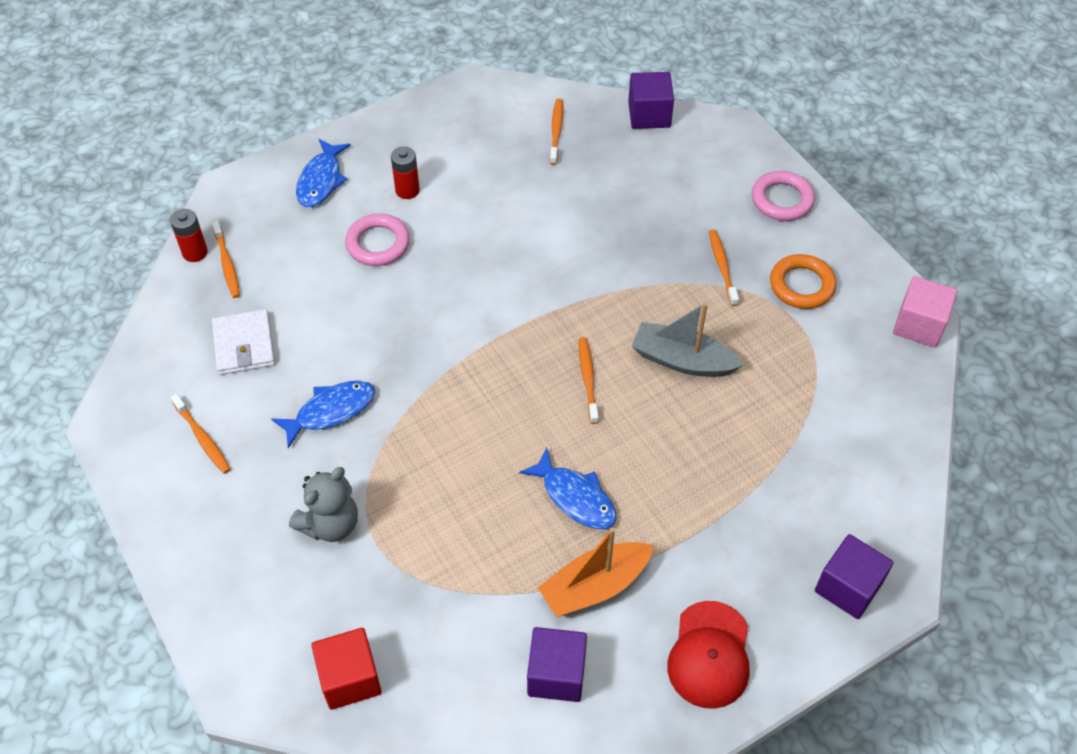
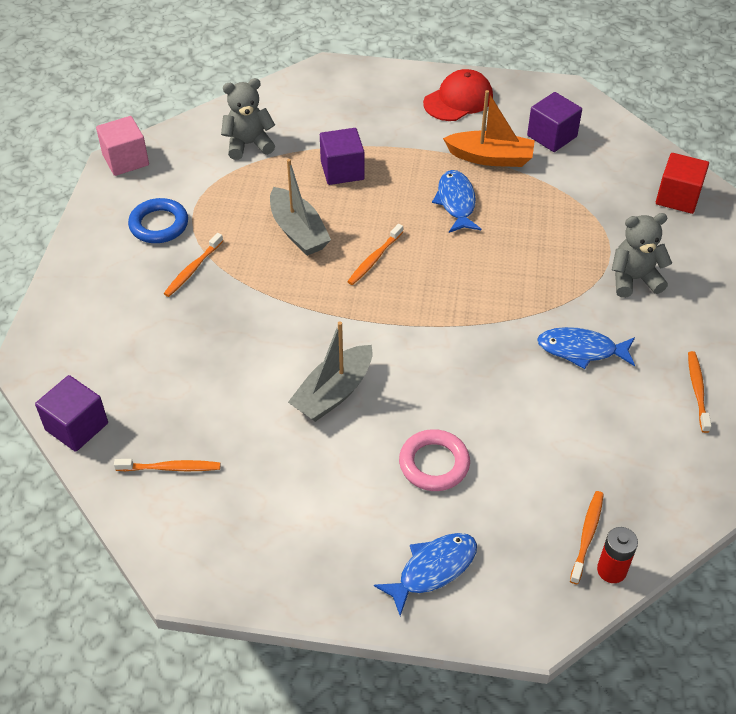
camera: 140 degrees left, 5 degrees down
(244, 345) = (618, 446): white wallet -> none
(407, 190) = (362, 500): red battery -> none
(501, 245) = (333, 393): none -> grey boat
(556, 131) = (171, 468): orange toothbrush -> orange toothbrush turned 135 degrees counterclockwise
(782, 200) = (85, 286): pink ring -> none
(802, 285) = (159, 225): orange ring -> blue ring
(841, 422) = (248, 144): none -> grey teddy bear
(848, 587) = (350, 83): purple cube -> purple cube (342, 170)

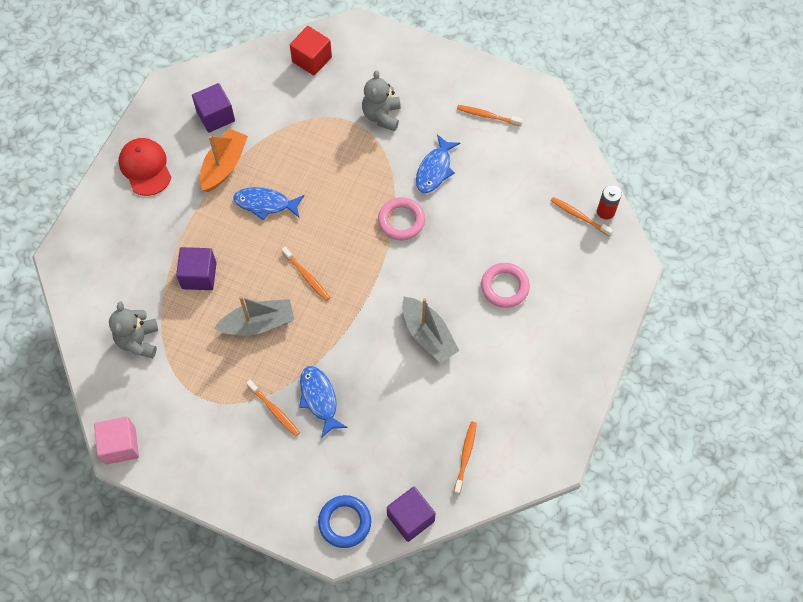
camera: 75 degrees left, 15 degrees up
(159, 225) = (213, 429): blue ring -> blue ring (344, 522)
(433, 569) = (583, 309): blue fish -> blue fish (319, 399)
(488, 331) = (401, 221): none -> pink ring

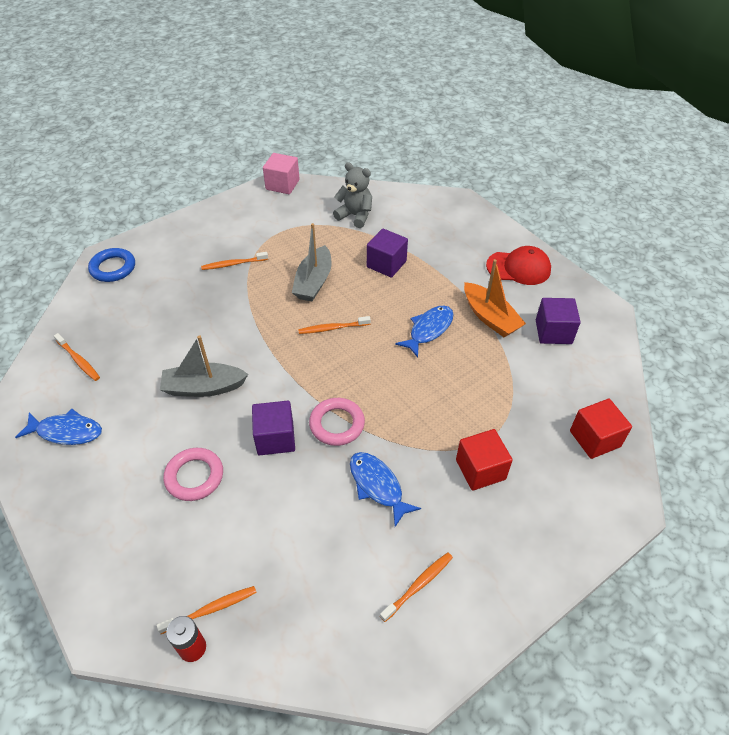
camera: 120 degrees right, 15 degrees down
(319, 399) = (217, 292): blue fish -> blue fish (66, 431)
(381, 116) = (480, 469): grey teddy bear -> red cube
(410, 518) = (74, 304): purple cube -> purple cube (275, 438)

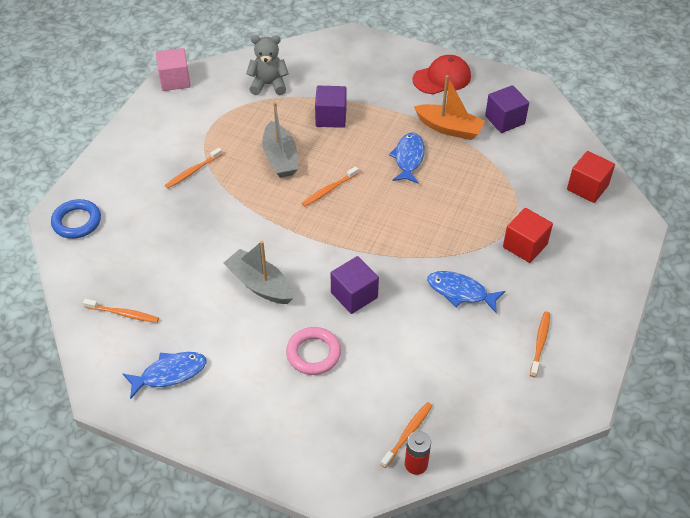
camera: 30 degrees left, 0 degrees up
(204, 387) = (260, 284): grey boat -> grey boat turned 75 degrees clockwise
(337, 424) = (394, 262): pink ring -> none

